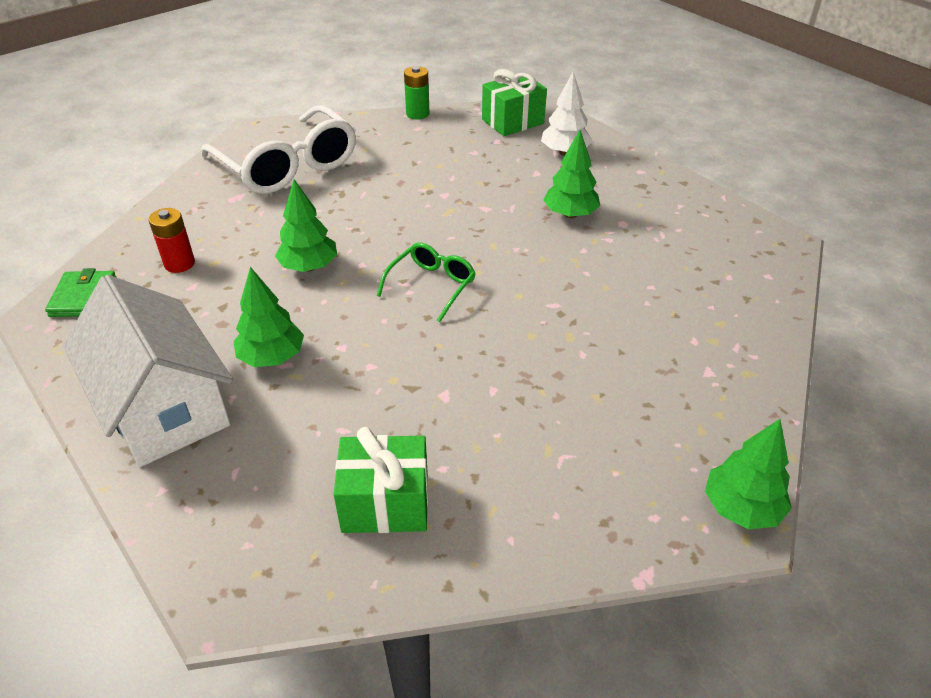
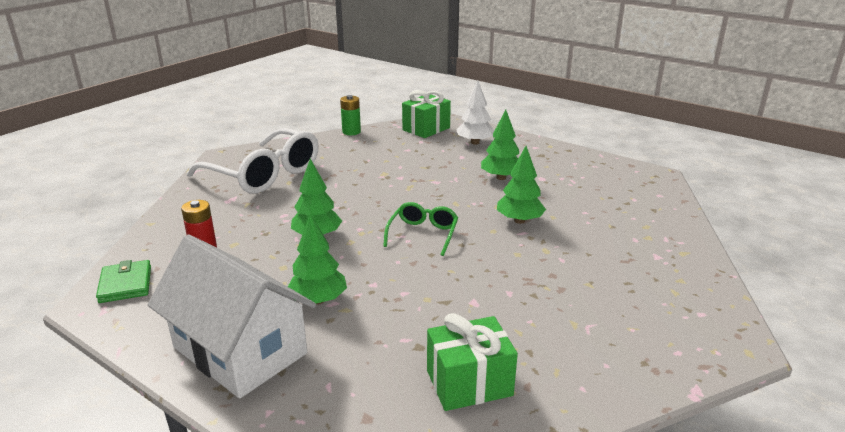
camera: 15 degrees left, 15 degrees down
(741, 508) = (733, 334): green tree -> green tree (519, 220)

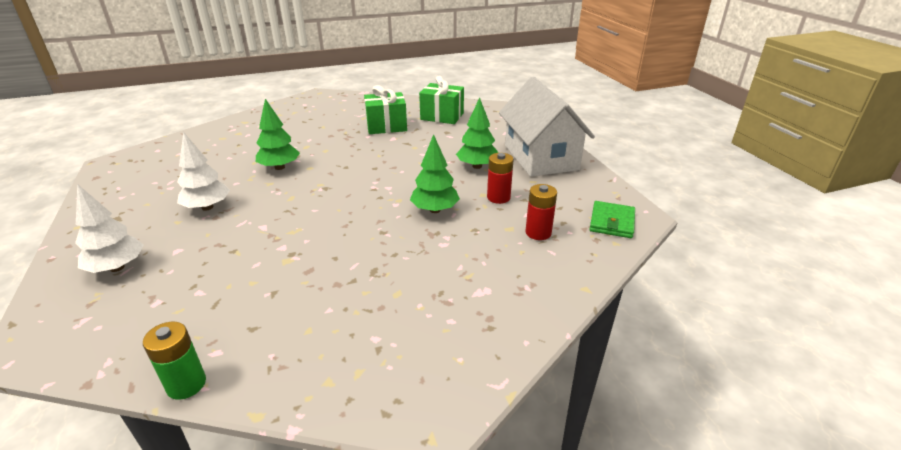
camera: 145 degrees left, 5 degrees up
(263, 269) = (498, 197): none -> red battery
(264, 174) = (412, 323): white glasses -> none
(423, 234) = (357, 182): green glasses -> none
(426, 129) = (96, 330): green gift -> green gift (386, 126)
(501, 177) = (207, 207): green tree -> white tree

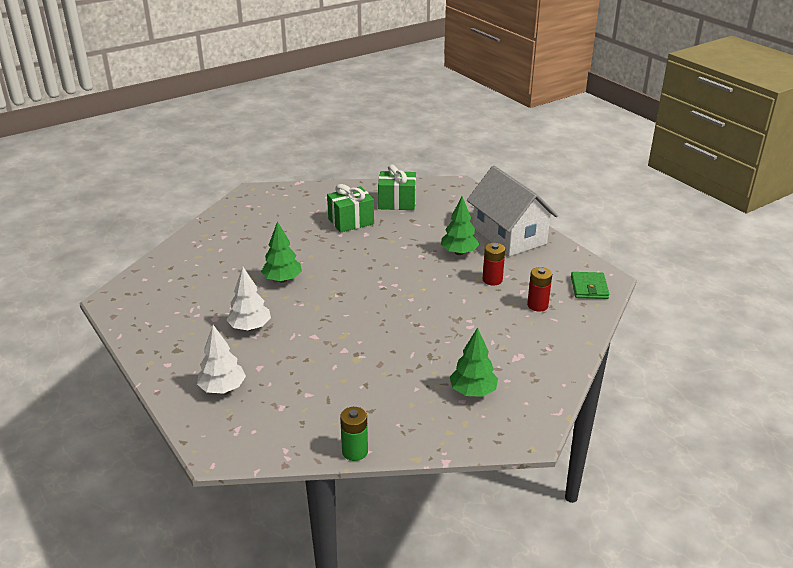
camera: 15 degrees left, 0 degrees up
(435, 210) = (446, 299): green tree -> green tree (473, 391)

